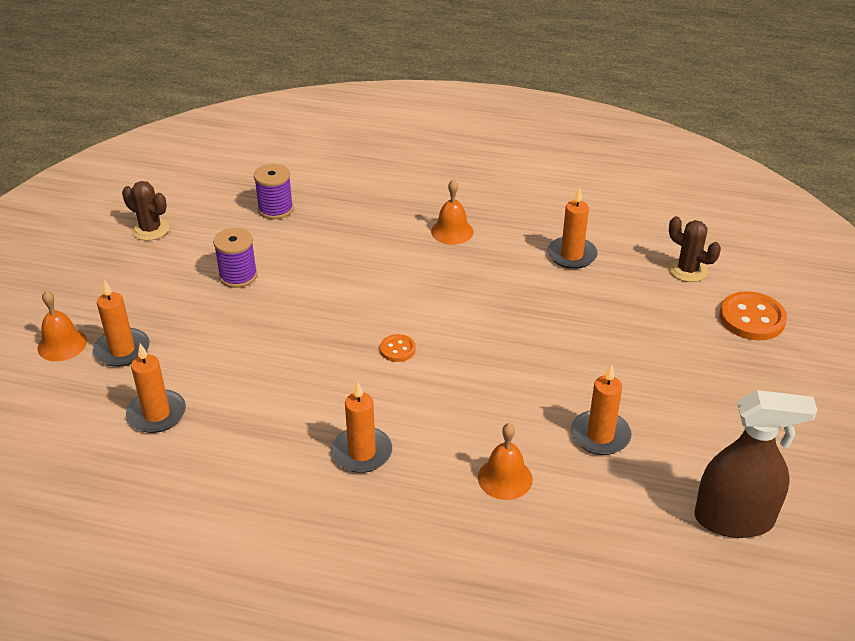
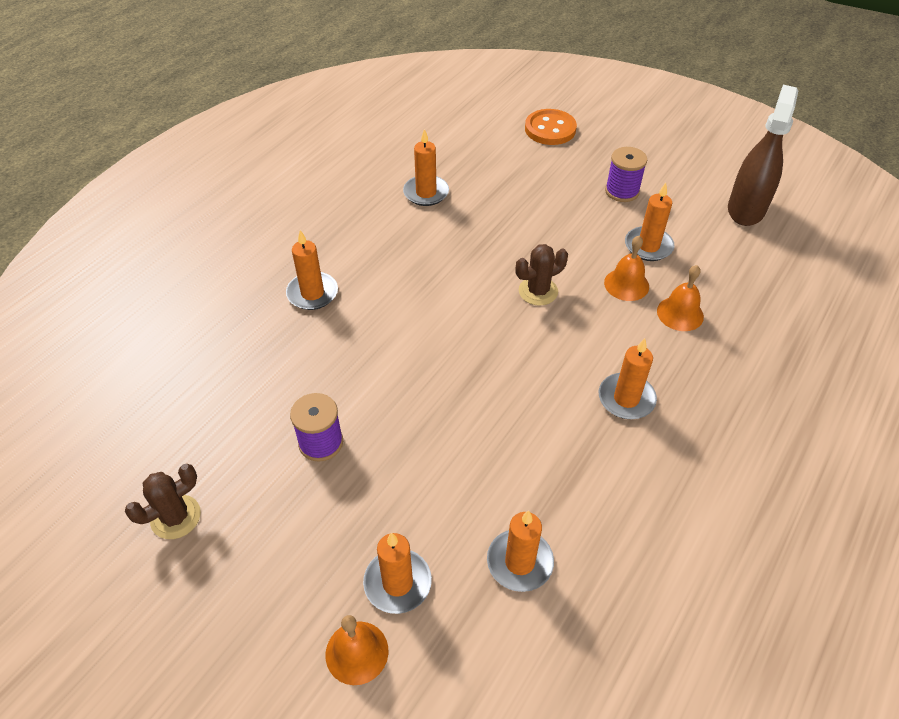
camera: 70 degrees left, 10 degrees up
(275, 209) = (218, 383): purple spool -> purple spool (622, 191)
(395, 226) = (312, 293): none -> orange candle
(397, 349) = (499, 339): orange button -> none
(452, 231) = (347, 256): orange bell -> orange bell (626, 284)
(687, 270) = (479, 139): brown cactus -> brown cactus (538, 291)

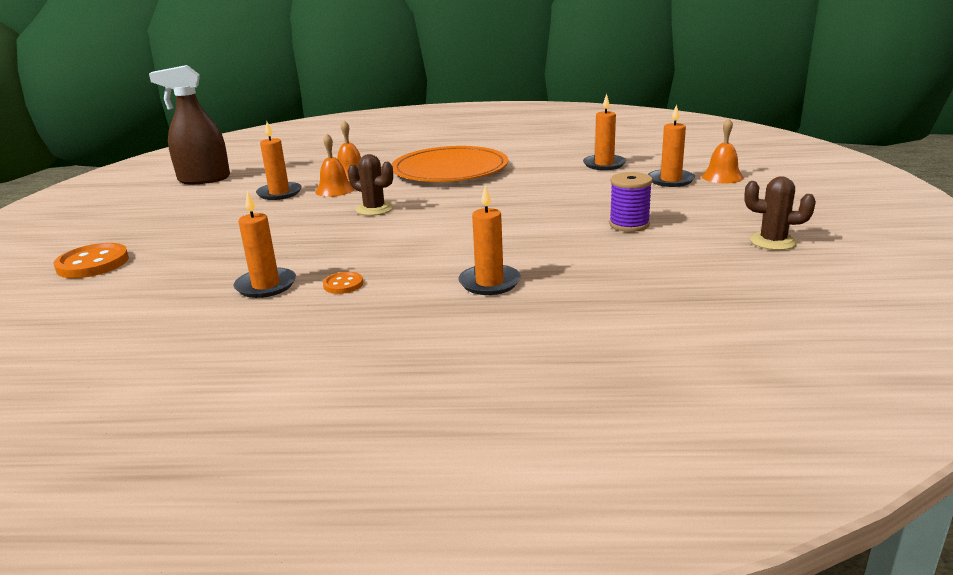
camera: 120 degrees left, 25 degrees down
(389, 225) = (343, 284): none -> orange button
(622, 191) = (203, 214): purple spool -> none
(626, 398) = (450, 170): orange candle -> orange plate

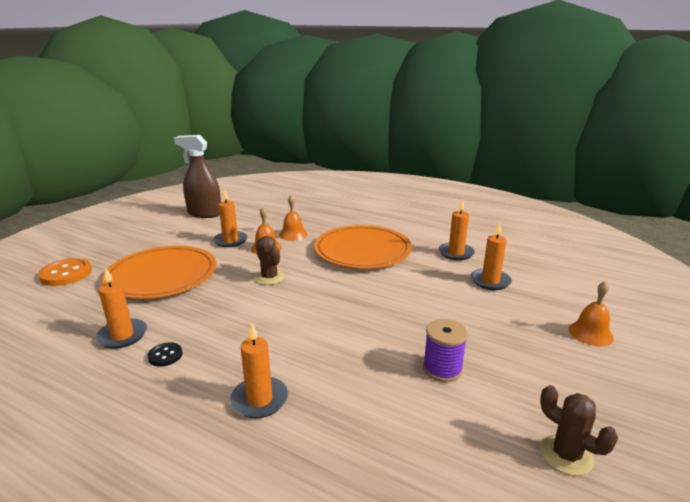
camera: 25 degrees right, 0 degrees up
(235, 236) = (162, 275): none -> orange plate
(343, 284) = (165, 355): orange button -> black button
(670, 180) = (534, 321): orange candle -> orange candle (456, 253)

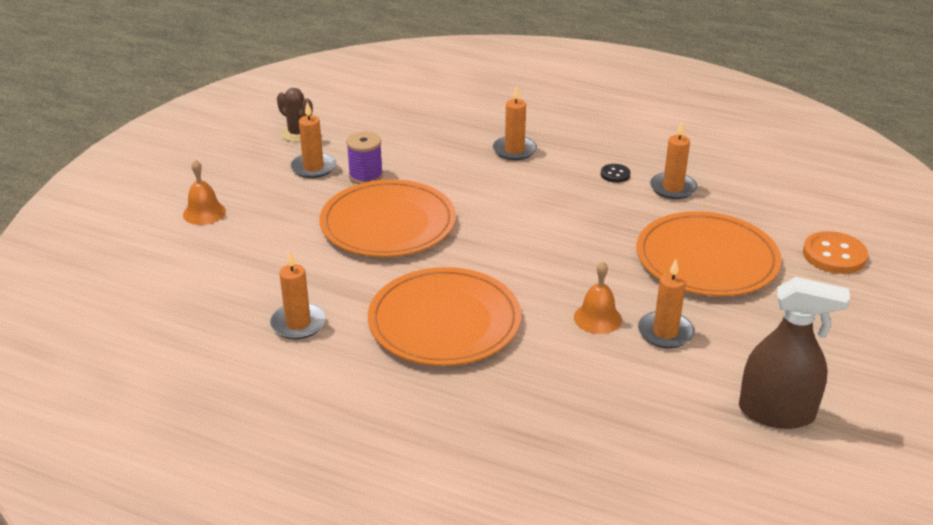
camera: 175 degrees right, 10 degrees up
(269, 277) = (564, 263): brown cactus -> none
(293, 234) = (569, 355): orange bell -> none
(408, 314) = (388, 223): none -> orange plate
(490, 281) = (273, 273): orange candle -> orange candle (313, 168)

